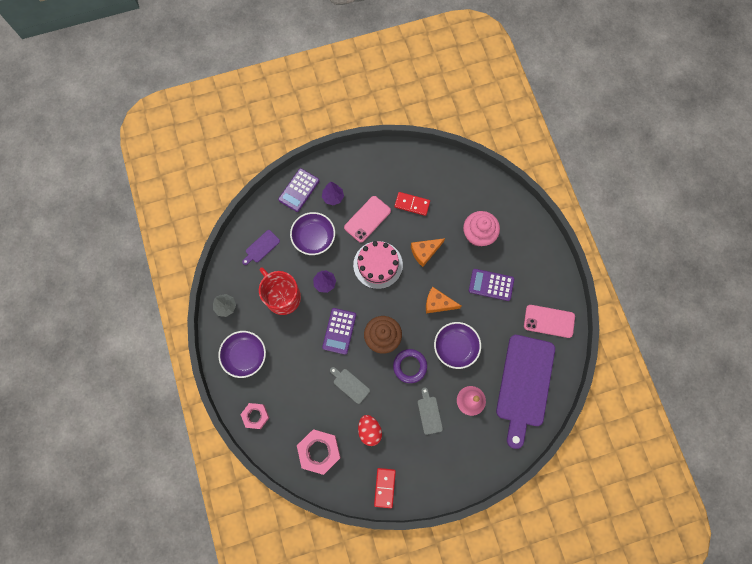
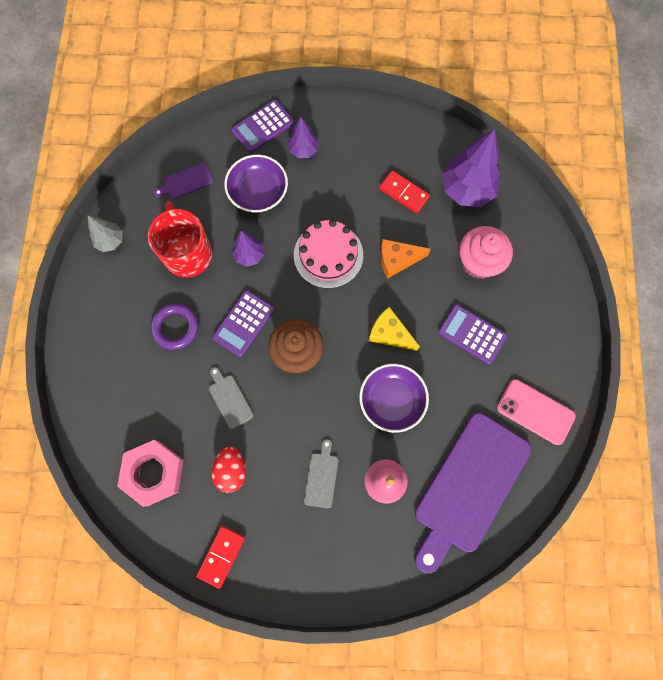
camera: 20 degrees right, 0 degrees up
(245, 356) = (108, 312): purple bowl -> none
(255, 416) = (90, 395): pink nut -> none
(367, 219) = (337, 192): pink phone -> none
(410, 366) = (319, 403): purple ring -> purple ring (175, 327)
(438, 303) = (389, 333): orange cheese -> yellow cheese
(453, 188) = (467, 190): none -> purple tree

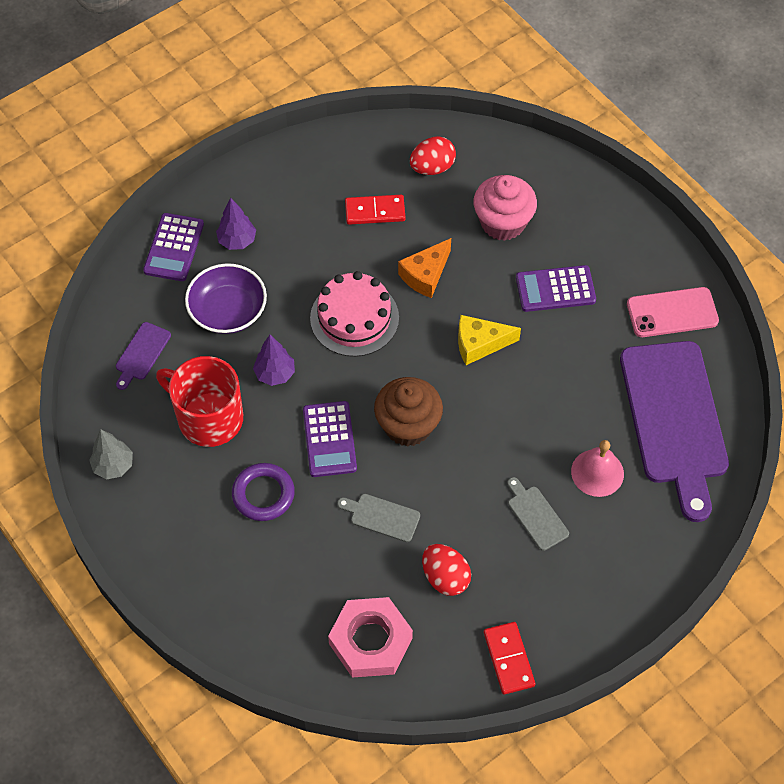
camera: 40 degrees left, 15 degrees down
(392, 400) = (537, 400): purple bowl -> none
(467, 190) = (432, 167): purple tree -> red egg

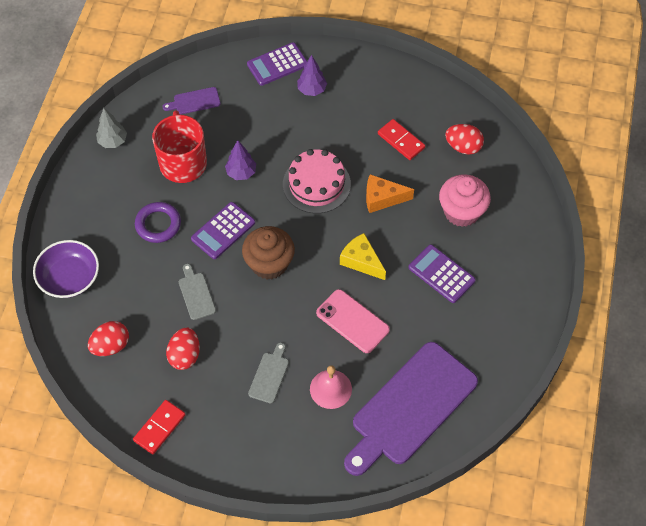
camera: 50 degrees right, 0 degrees up
(228, 311) = (261, 120): purple bowl -> purple bowl (69, 278)
(370, 641) = (111, 346): pink nut -> red egg
(672, 313) = (490, 352): pink phone -> pink phone (352, 321)

